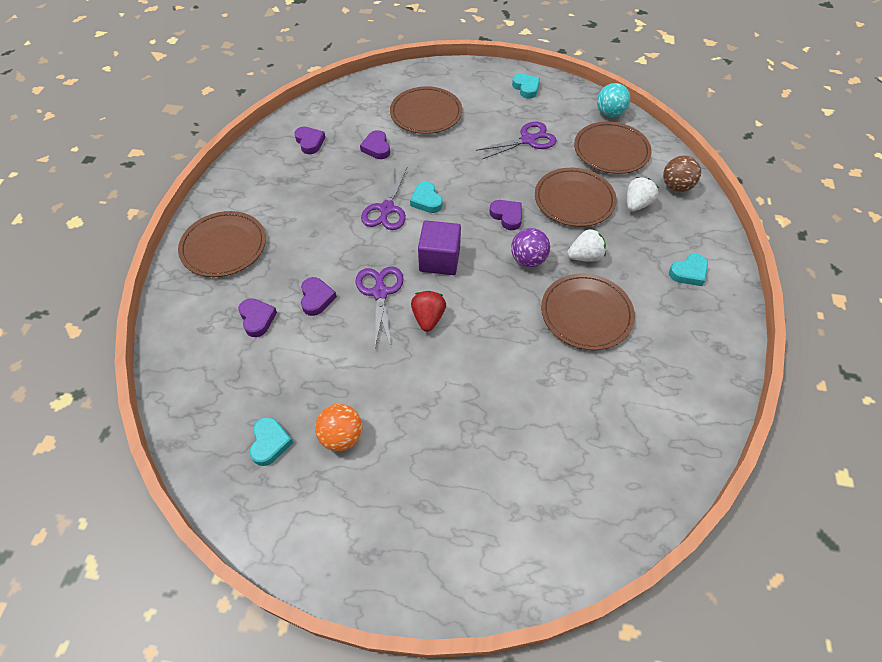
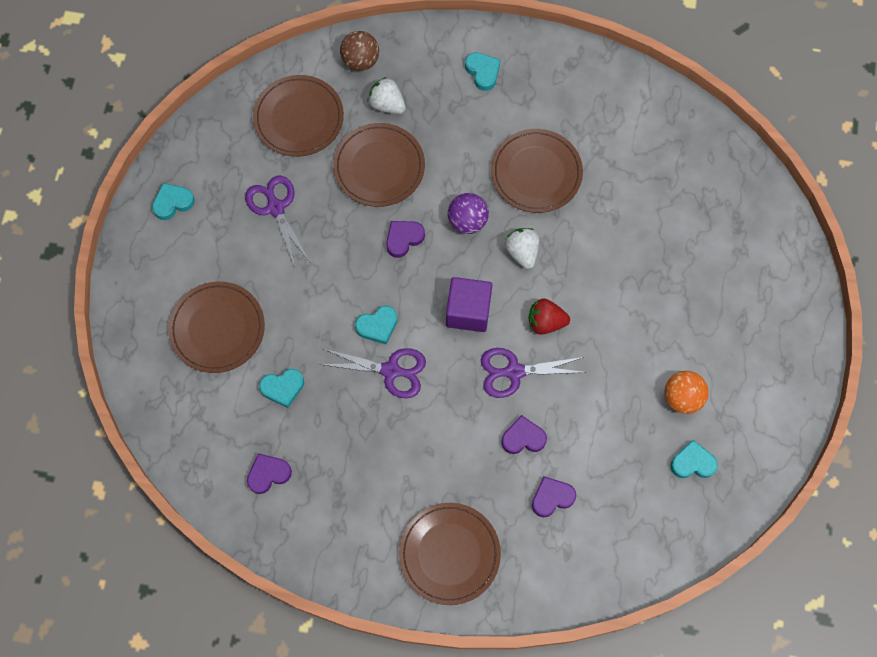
camera: 90 degrees left, 15 degrees up
(376, 148) = (283, 388): purple heart -> turquoise heart
(585, 256) = (462, 165): white strawberry -> white strawberry (522, 252)
(609, 113) = (230, 110): turquoise ball -> none

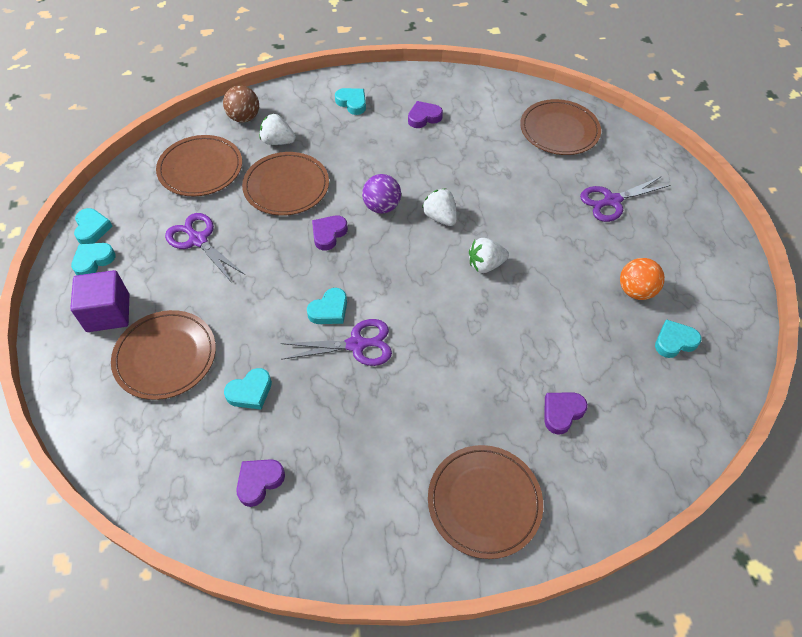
camera: 20 degrees left, 15 degrees down
(178, 164) = (92, 229): none -> turquoise heart
(468, 311) = (411, 275): purple cube -> purple cube (108, 313)
(514, 372) = (475, 312): purple scissors -> purple scissors (612, 201)
(523, 438) = (509, 367): purple heart -> purple heart (424, 117)
(536, 173) = (426, 158): brown plate -> brown plate (559, 130)
(545, 322) = (485, 265): red strawberry -> white strawberry

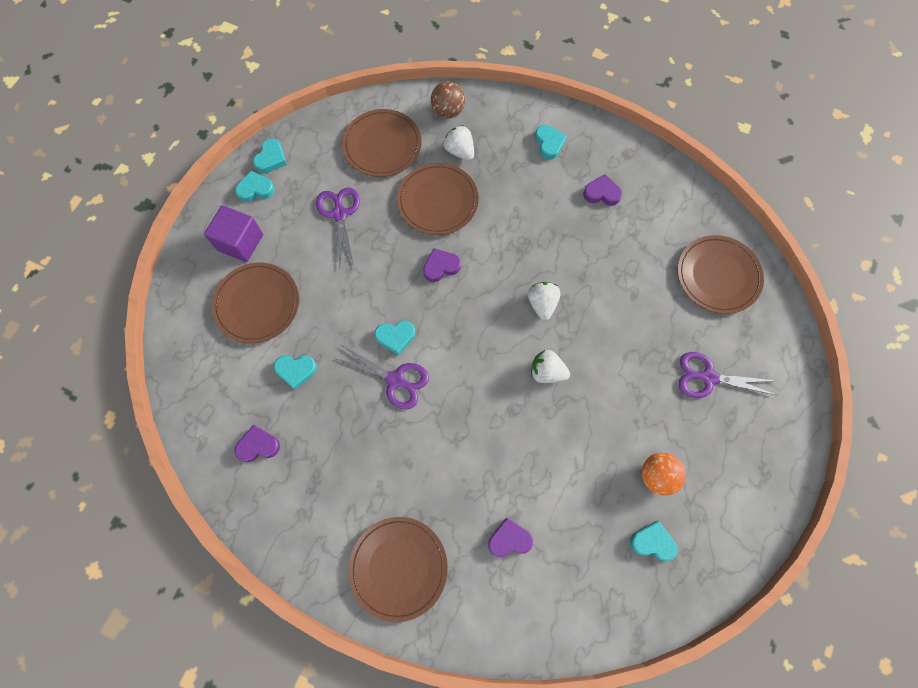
camera: 35 degrees right, 15 degrees up
(381, 207) = (501, 265): purple ball -> none

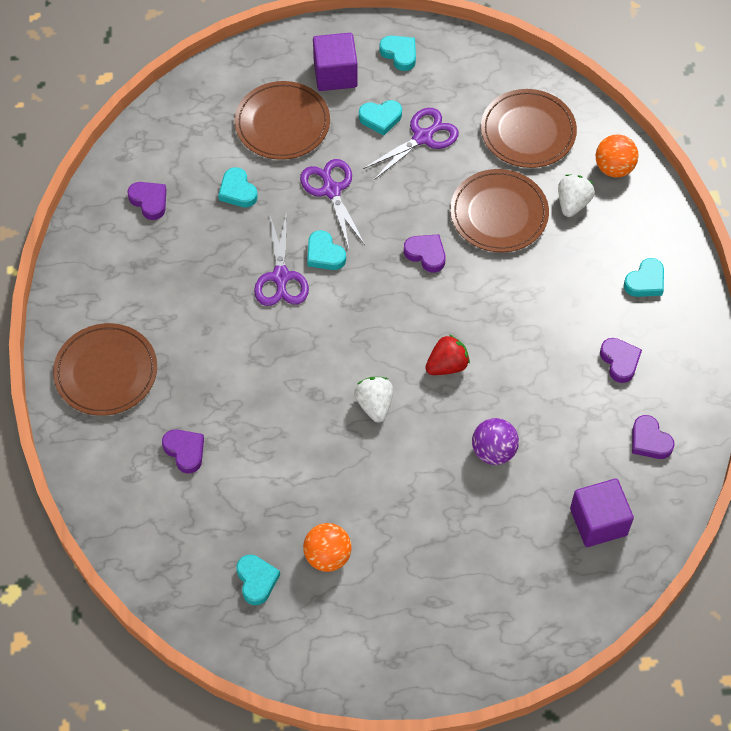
camera: 60 degrees right, 10 degrees down
(271, 159) = (442, 47): turquoise heart -> turquoise heart (380, 118)
(448, 111) = (614, 168): brown ball -> orange ball
(542, 304) = (447, 365): white strawberry -> red strawberry
(629, 312) = (493, 451): none -> purple ball
(672, 210) = (649, 441): none -> purple heart
(708, 377) = (468, 561): purple scissors -> purple scissors (331, 190)
(718, 276) = (598, 522): brown plate -> purple cube

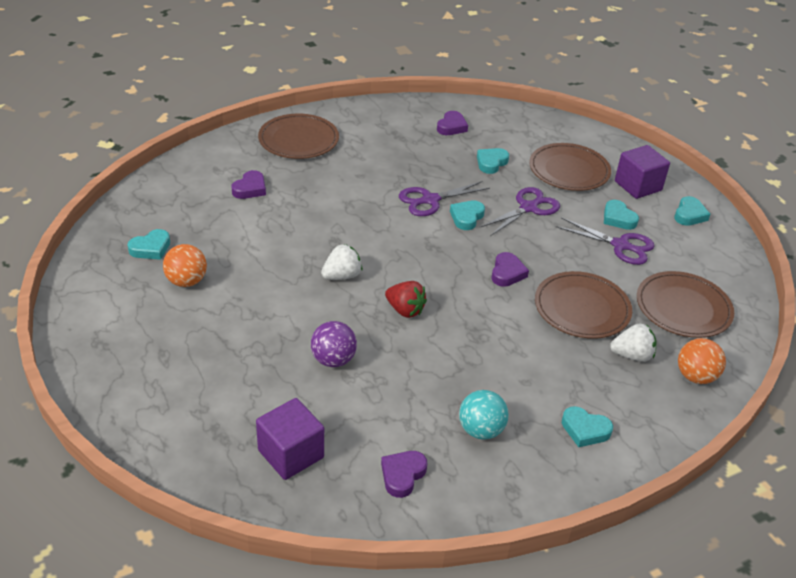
camera: 65 degrees right, 20 degrees down
(620, 361) = (480, 430): purple heart -> turquoise ball

